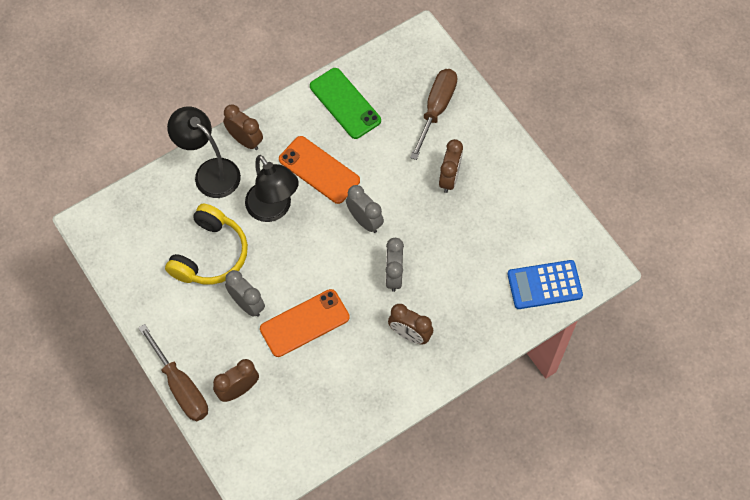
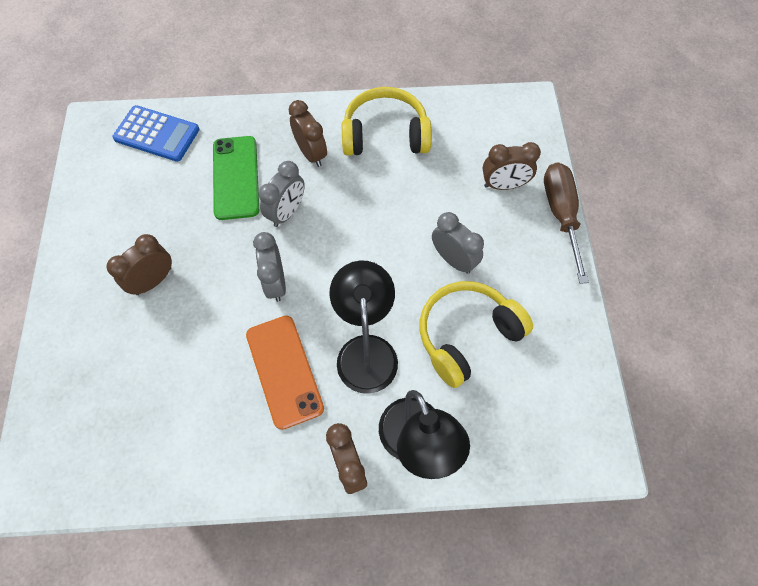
camera: 150 degrees left, 0 degrees up
(247, 304) = (453, 260): grey clock -> grey clock turned 150 degrees clockwise
(304, 323) = (404, 212): orange phone -> none
(345, 103) = (193, 445): green phone -> green phone (235, 177)
(361, 385) = (385, 135): none -> yellow headphones
(436, 109) = (98, 372): brown screwdriver -> none

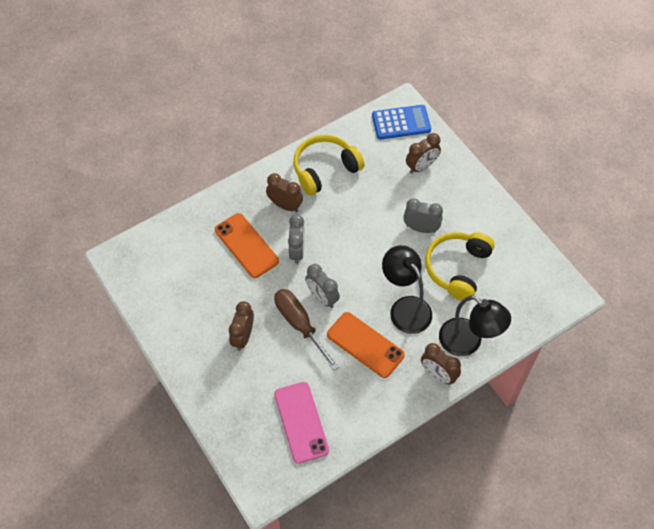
camera: 30 degrees left, 5 degrees down
(138, 426) = (301, 422): none -> pink phone
(157, 134) = (168, 243): blue calculator -> blue calculator (401, 123)
(235, 177) = (246, 245): green phone -> orange phone
(561, 215) = (467, 169): brown screwdriver -> brown screwdriver (300, 325)

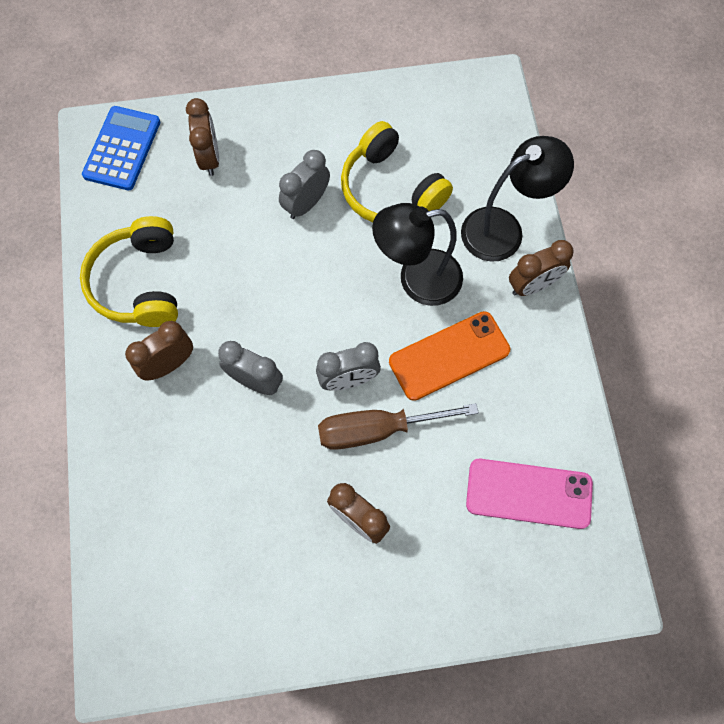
camera: 65 degrees left, 10 degrees up
(246, 245) = (207, 450): orange phone -> none

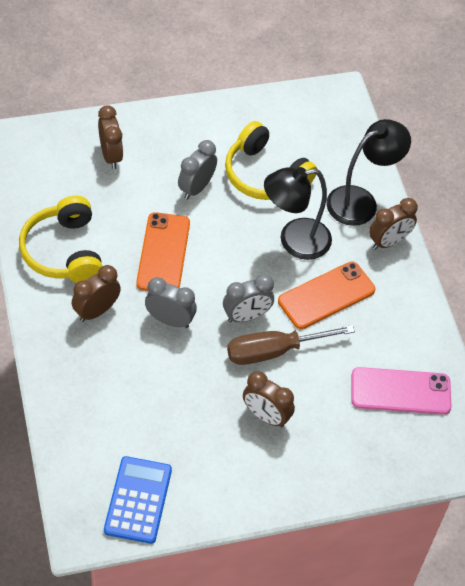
camera: 10 degrees left, 15 degrees down
(122, 149) = (35, 151): blue calculator -> blue calculator (138, 500)
(257, 290) = (163, 253): none -> orange phone

